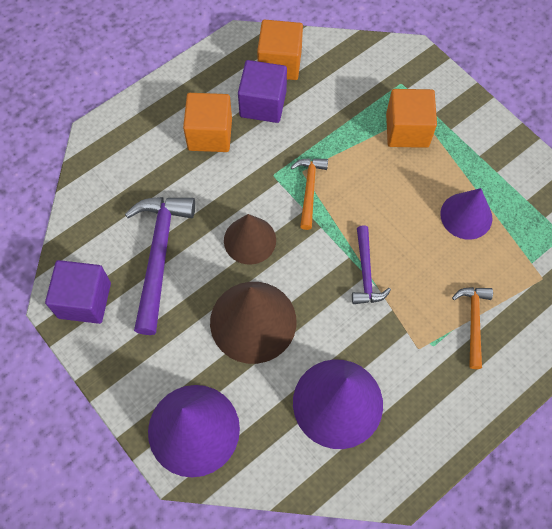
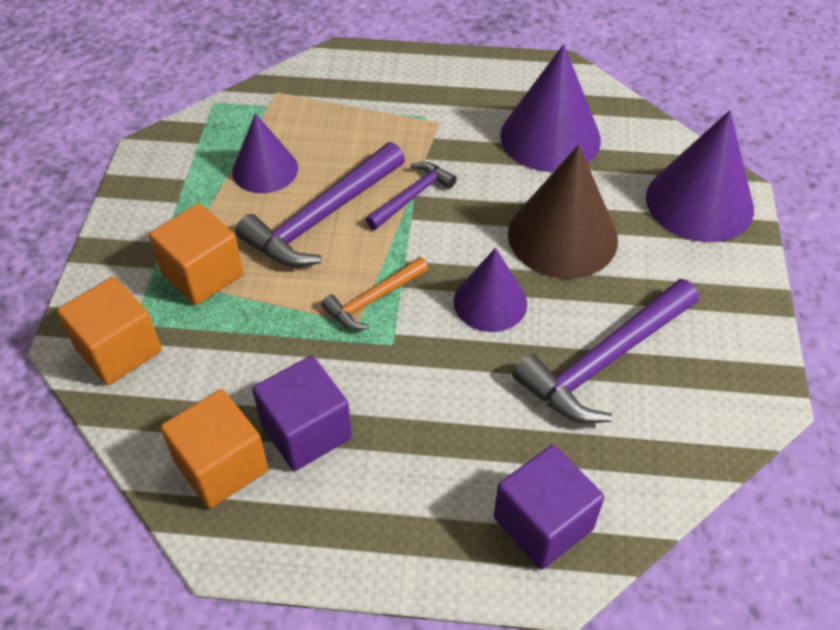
camera: 135 degrees left, 15 degrees down
(84, 300) = (730, 380): purple cube -> purple cube (543, 523)
(210, 134) = (410, 448): orange cube -> orange cube (118, 350)
(250, 240) = (490, 302): brown cone -> purple cone
(395, 213) = (321, 218): none -> purple hammer
(473, 322) = (371, 106): orange hammer -> none

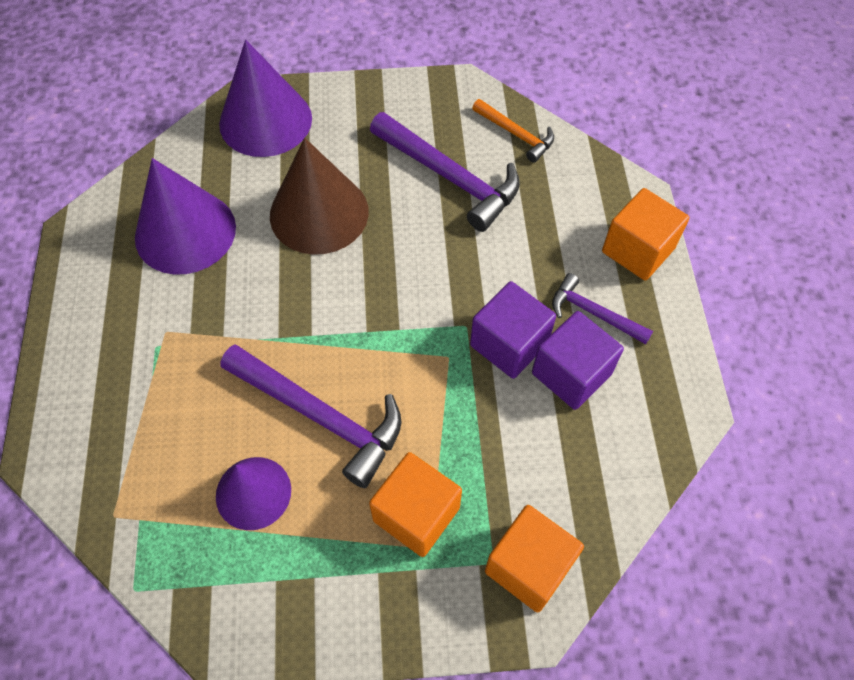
camera: 100 degrees left, 10 degrees up
(221, 466) = (623, 431): orange cube -> orange cube (638, 250)
(373, 300) = (420, 349): orange hammer -> orange hammer (516, 134)
(412, 196) = (281, 338): purple hammer -> purple hammer (593, 313)
(490, 302) = (405, 258): purple cone -> none
(543, 523) = (600, 205): purple cube -> purple cube (509, 344)

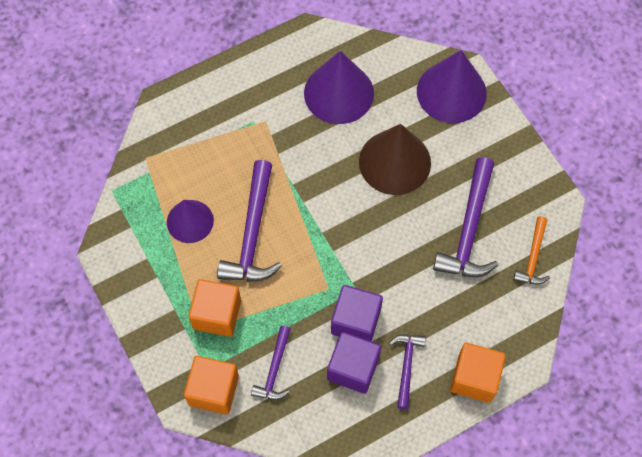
camera: 65 degrees right, 5 degrees up
(532, 470) = (274, 370): none -> purple hammer

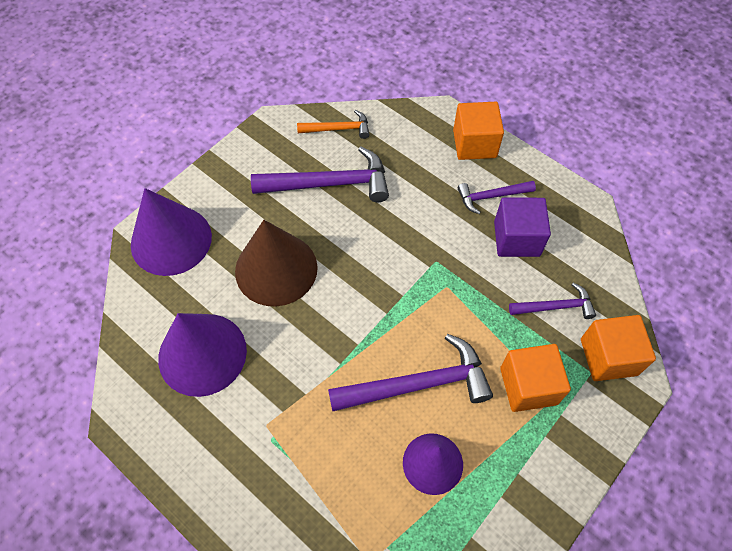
camera: 110 degrees left, 5 degrees down
(355, 321) = (469, 251): purple cube -> none

